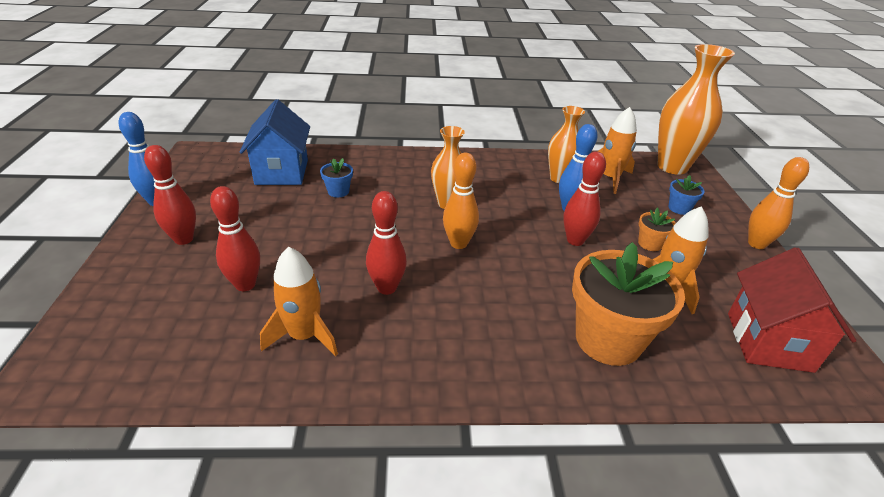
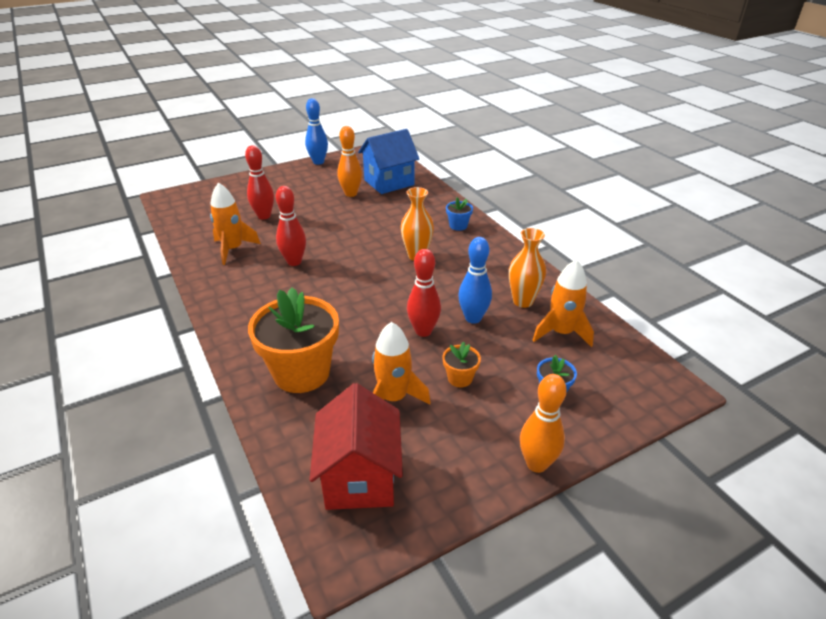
camera: 65 degrees right, 0 degrees up
(183, 239) = (290, 183): red bowling pin -> none
(338, 191) = (387, 209): blue flower pot -> blue flower pot (458, 226)
(458, 243) = (367, 275): orange bowling pin -> orange bowling pin (351, 194)
(672, 167) = (648, 376): orange vase -> none
(769, 341) = (360, 477): red house -> red house turned 75 degrees counterclockwise

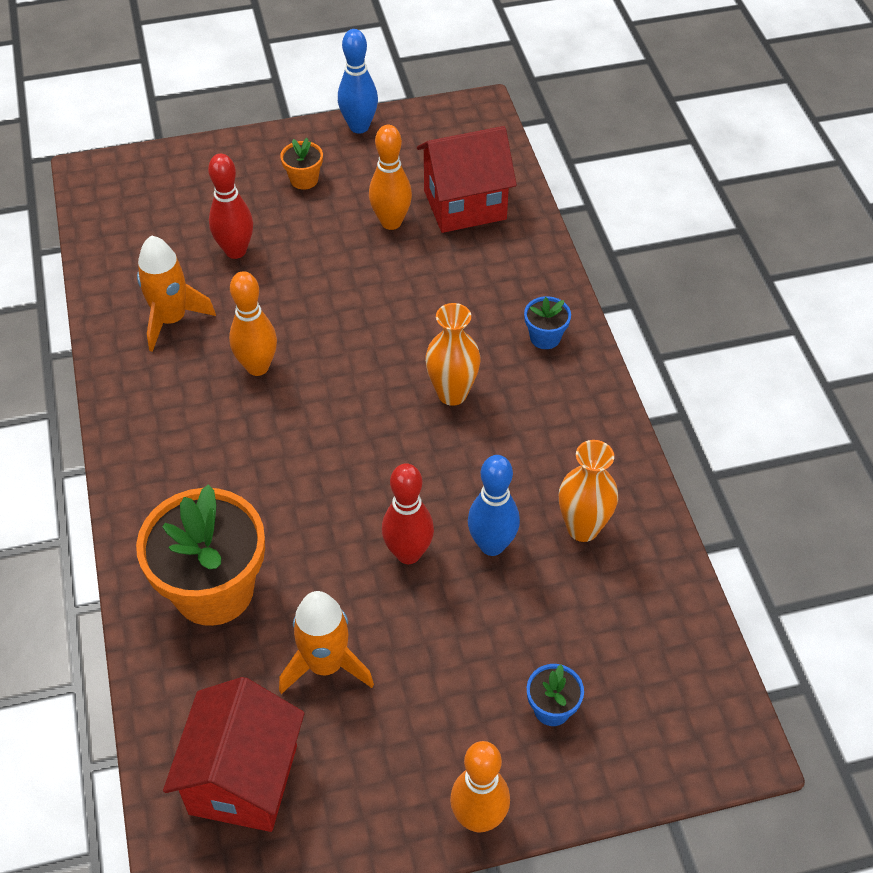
camera: 15 degrees right, 15 degrees up
(294, 262) = (257, 367): red bowling pin -> orange bowling pin
(389, 182) = (465, 205): blue house -> red house
(460, 378) = (430, 653): orange flower pot -> orange flower pot (304, 180)
(561, 333) = (615, 604): orange rocket -> none

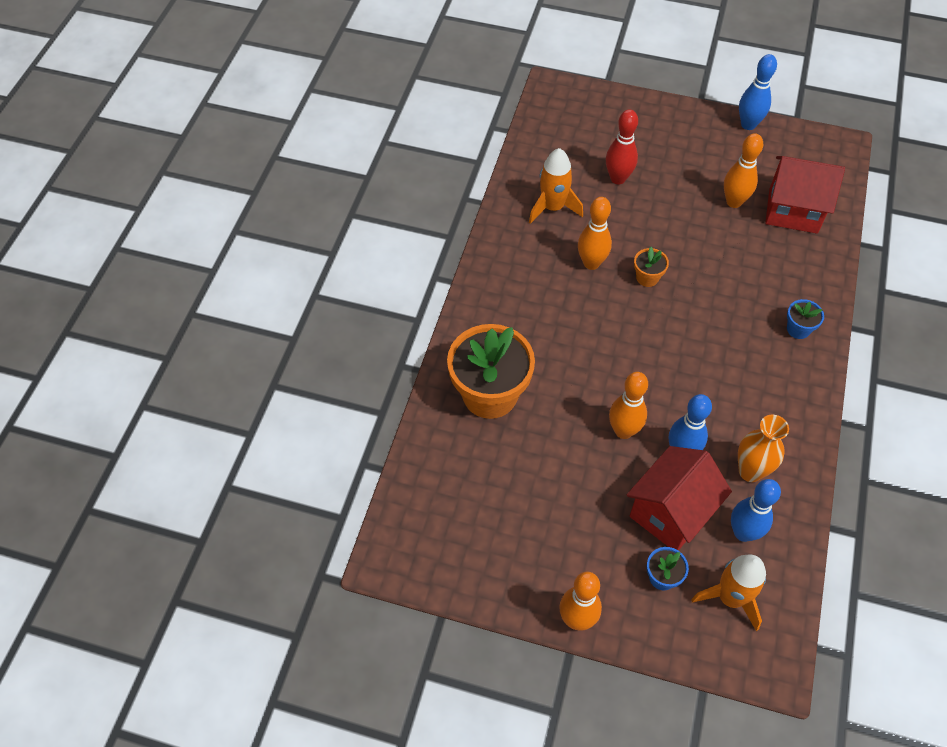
camera: 30 degrees right, 5 degrees up
(243, 779) = (448, 519): red house -> red house (670, 513)
(304, 180) = (689, 147): orange flower pot -> orange flower pot (647, 277)
(325, 665) = (533, 475): orange rocket -> orange rocket (730, 598)
(408, 553) = (623, 431): red bowling pin -> orange bowling pin
(452, 393) = (711, 339): orange vase -> none
(614, 605) = (743, 532): none -> blue bowling pin

